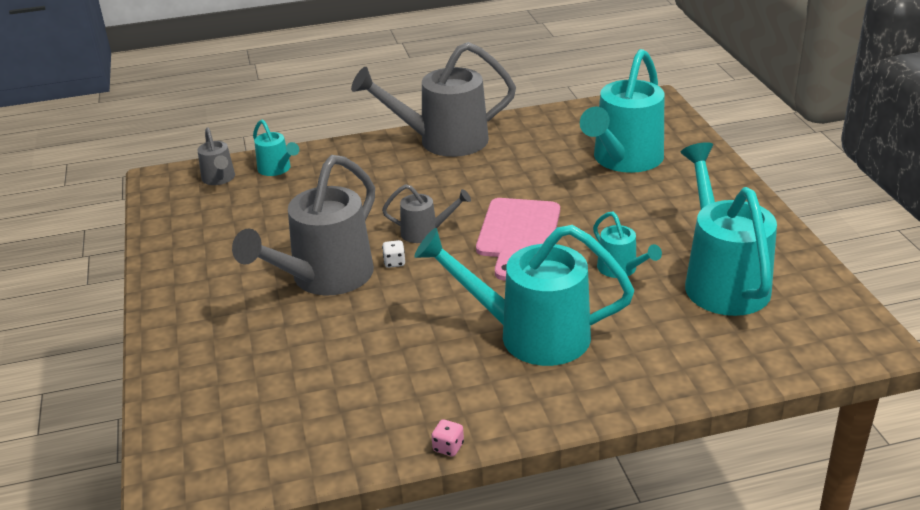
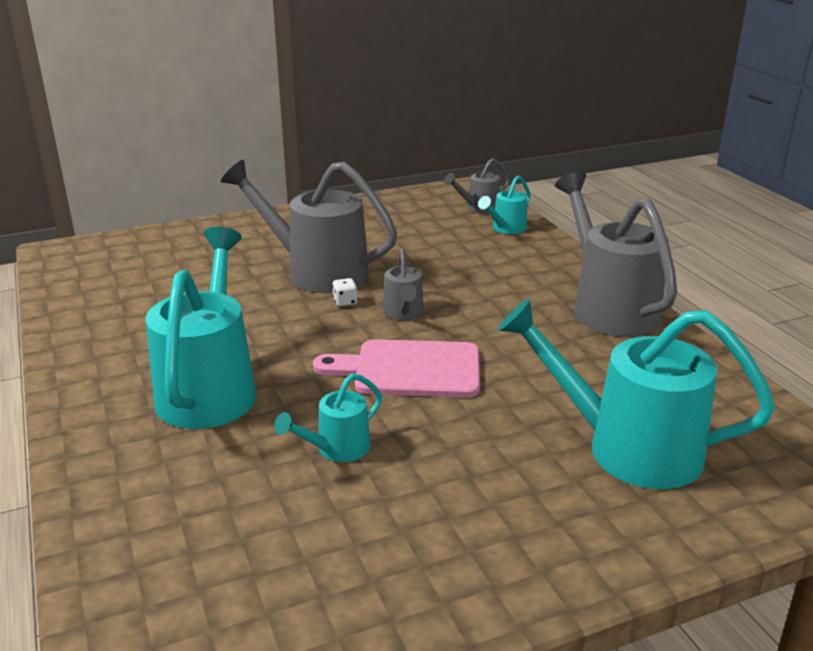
camera: 80 degrees right, 5 degrees down
(448, 447) = (52, 353): pink dice -> none
(722, 280) = (312, 543): turquoise watering can -> none

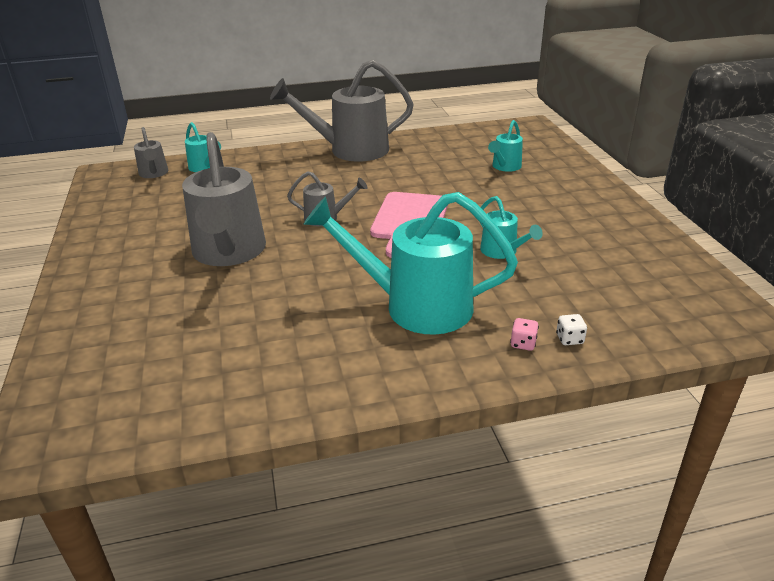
camera: 80 degrees left, 5 degrees up
(122, 467) = (523, 343): none -> pink dice
(317, 272) = (229, 253): grey watering can -> grey watering can turned 45 degrees counterclockwise
(345, 302) = (295, 241): white dice -> white dice (569, 339)
(626, 448) = (504, 167): turquoise watering can -> turquoise watering can, size x0.48

